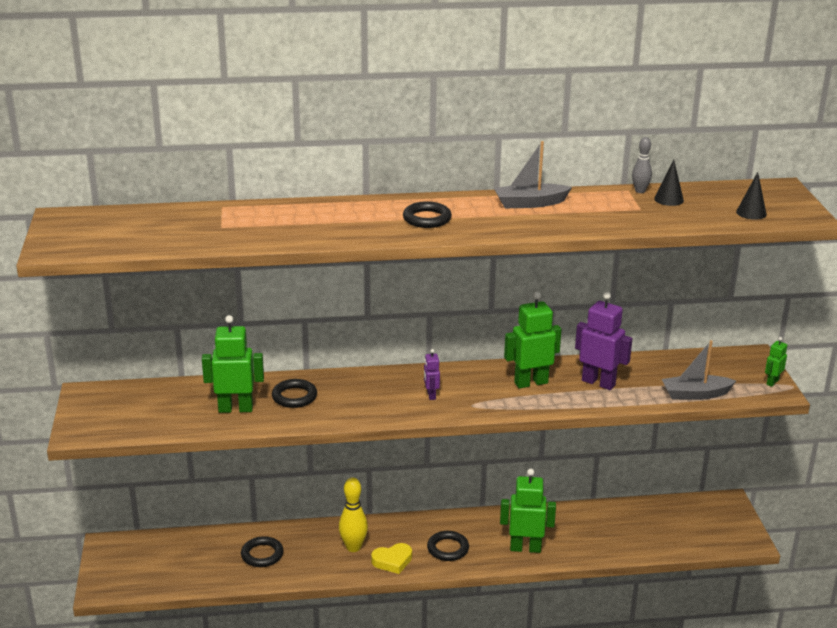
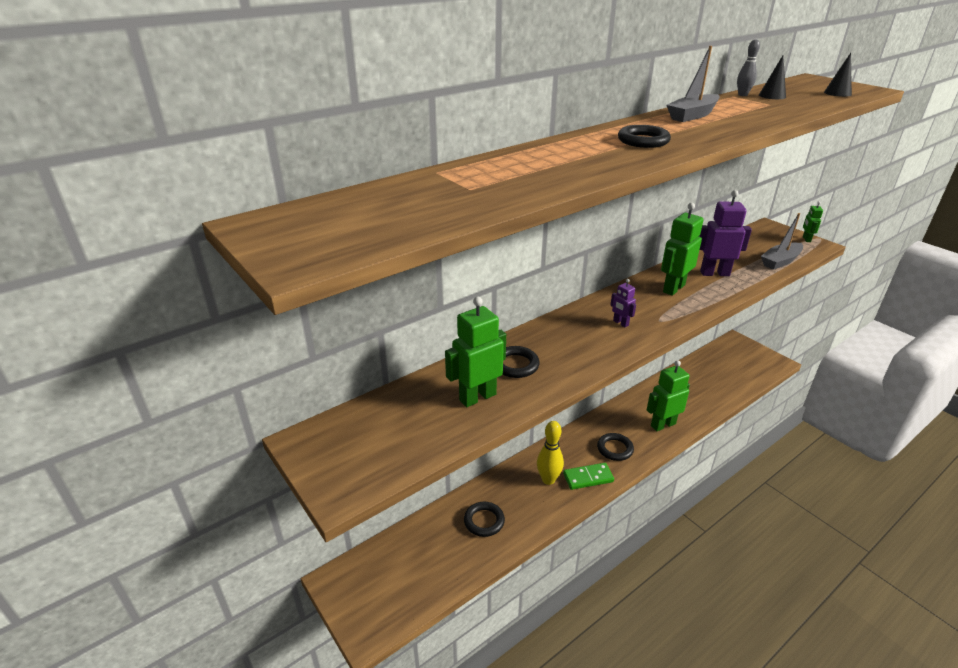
camera: 30 degrees left, 5 degrees up
(392, 561) = (588, 478): yellow heart -> green domino

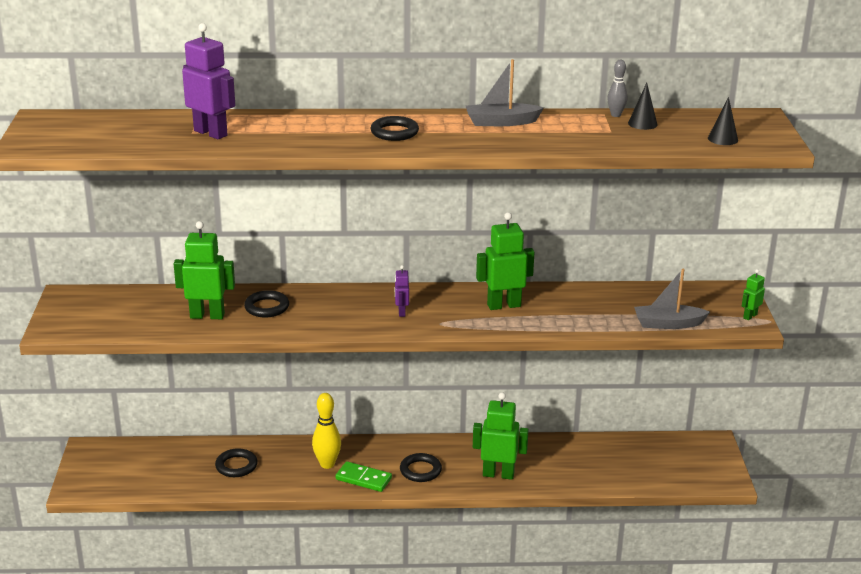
camera: 35 degrees right, 5 degrees down
(714, 273) = (572, 308): purple robot -> purple robot (211, 133)

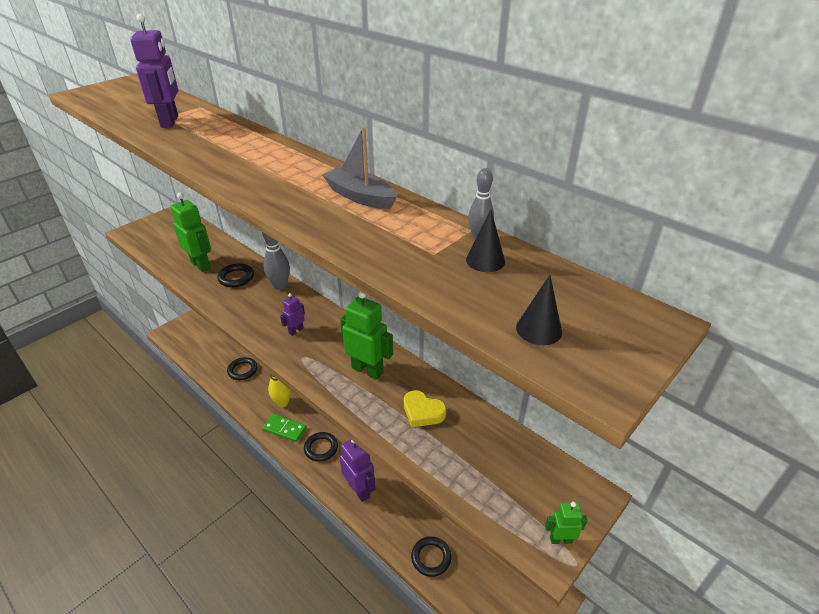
camera: 45 degrees right, 10 degrees up
(322, 293) = (280, 286): none -> grey bowling pin
(363, 479) = (284, 429): green domino -> green domino turned 45 degrees counterclockwise
(394, 132) = (265, 169): black ring -> black ring (431, 558)
(498, 474) = (359, 490): green robot -> purple robot
(582, 306) = (422, 412): none -> yellow heart
(668, 324) = (465, 486): grey boat -> none

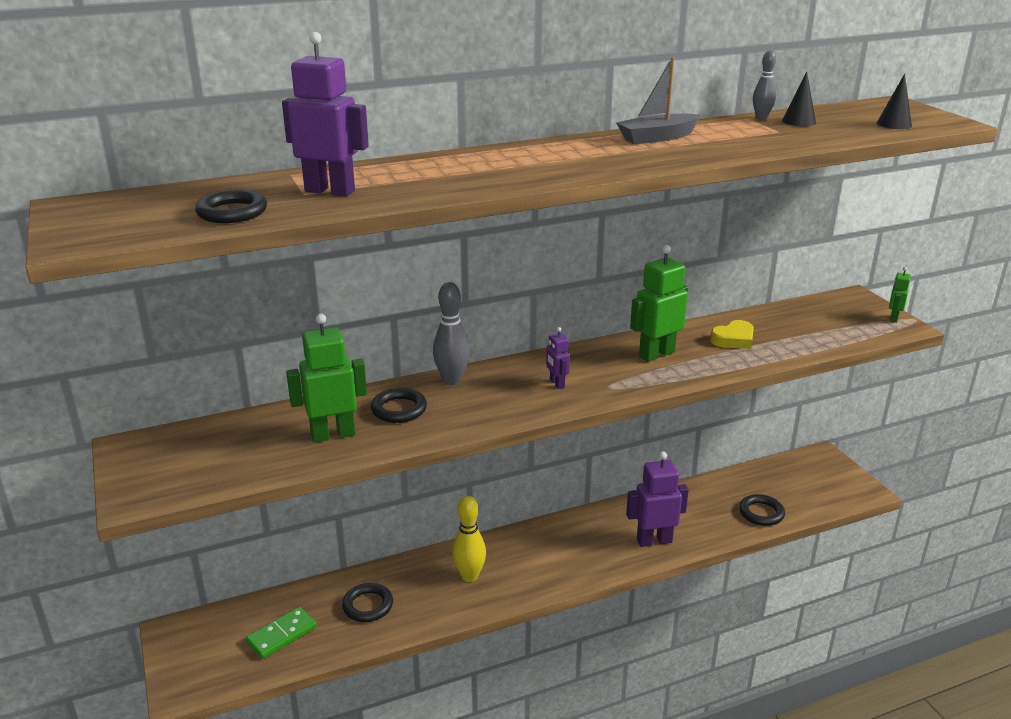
camera: 65 degrees left, 10 degrees down
(284, 429) = (520, 583): green domino -> green domino (282, 635)
(321, 448) = (573, 557): black ring -> black ring (232, 212)

